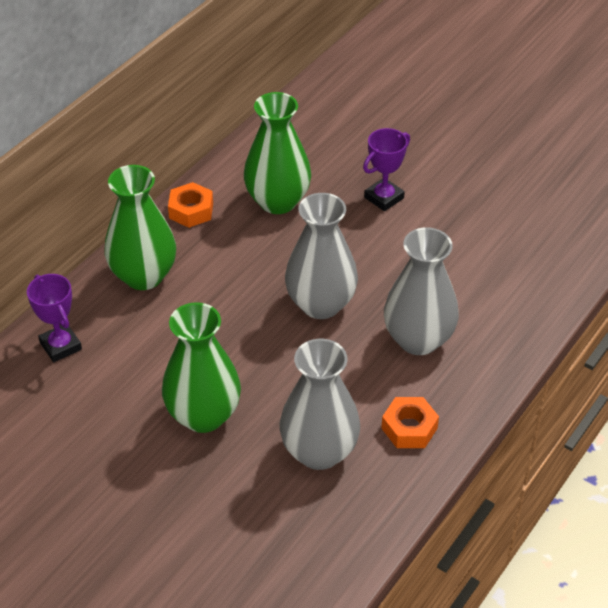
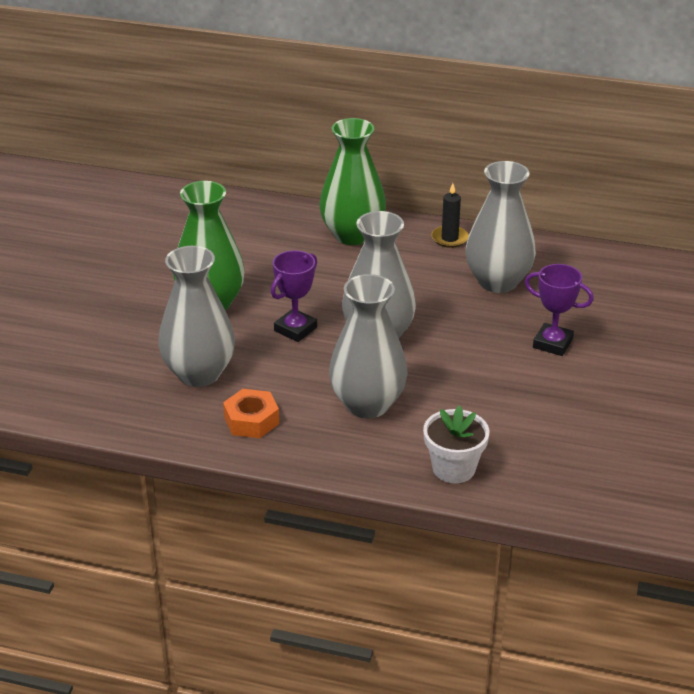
camera: 70 degrees right, 10 degrees down
(60, 346) = (250, 217): purple trophy -> purple trophy (295, 329)
(191, 210) = (449, 238): orange nut -> black candle
(278, 201) = (498, 282): green vase -> grey vase
(524, 309) = (453, 468): none -> white flower pot

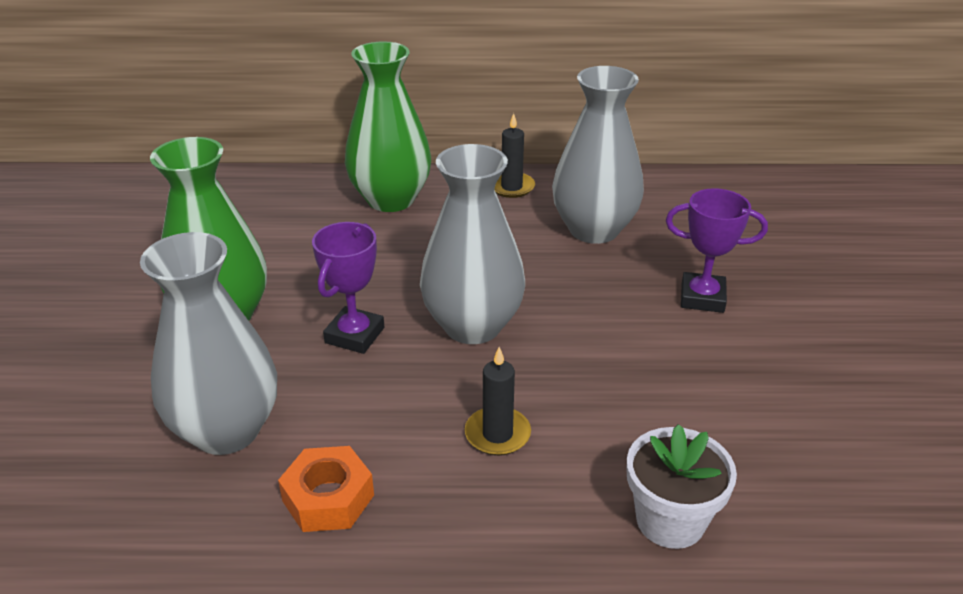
camera: 15 degrees left, 0 degrees up
(367, 404) = (497, 434): grey vase -> black candle

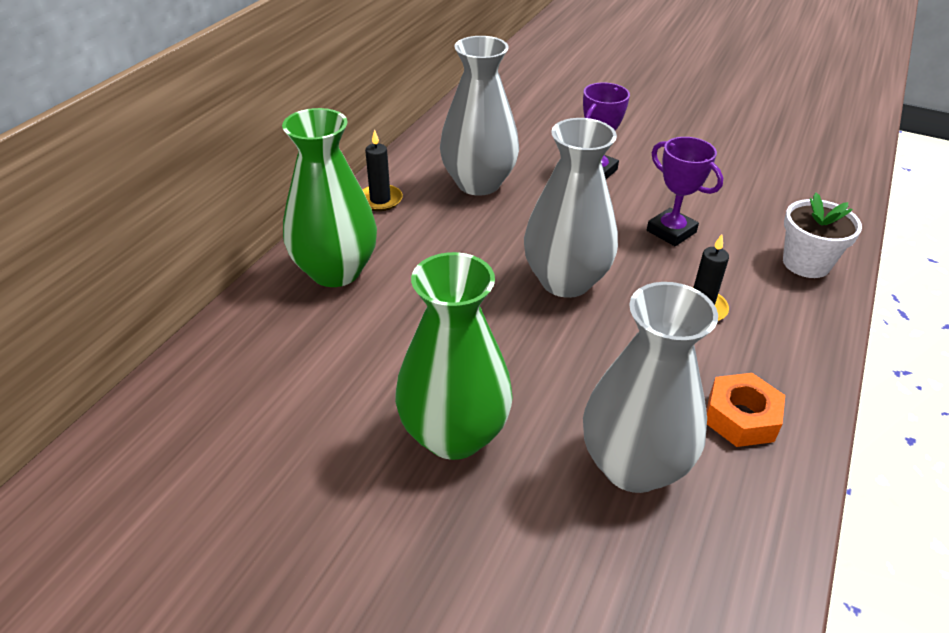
camera: 65 degrees left, 5 degrees up
(354, 335) = (539, 350): purple trophy -> purple trophy (671, 231)

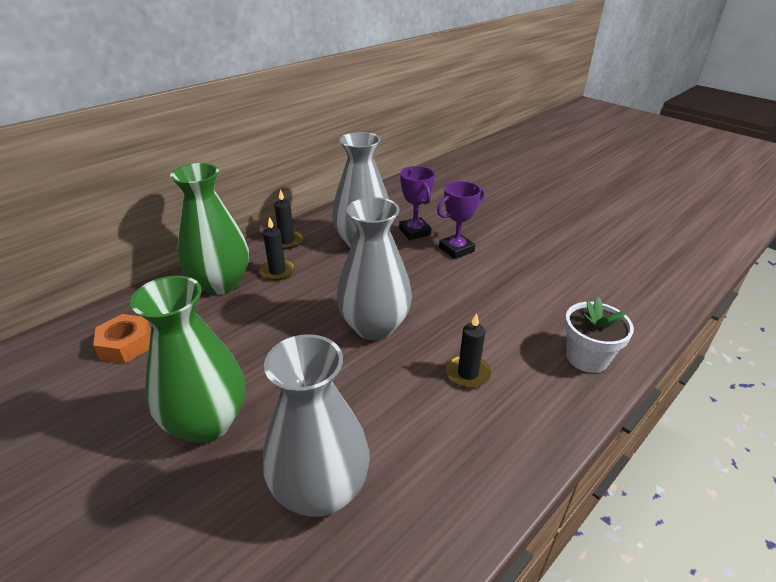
camera: 20 degrees right, 5 degrees down
(398, 240) = (277, 271): none -> black candle
(671, 231) = (485, 307): purple trophy -> purple trophy (414, 232)
(741, 417) = (439, 476): orange nut -> orange nut (126, 345)

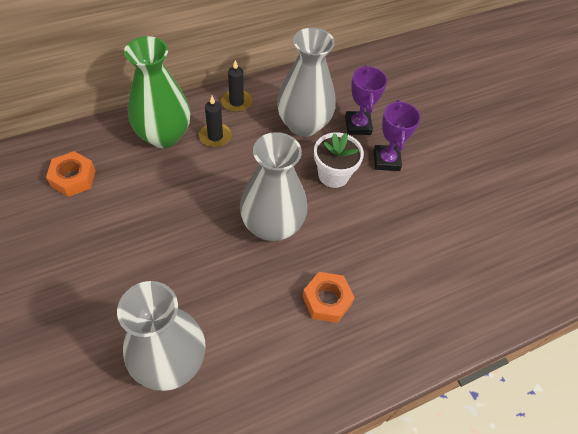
camera: 15 degrees right, 20 degrees up
(207, 422) = (111, 274): green vase -> none
(456, 249) = (386, 160): purple trophy -> purple trophy turned 75 degrees counterclockwise
(468, 373) = (327, 300): black candle -> orange nut
(587, 358) = (437, 321): white flower pot -> white flower pot (333, 175)

